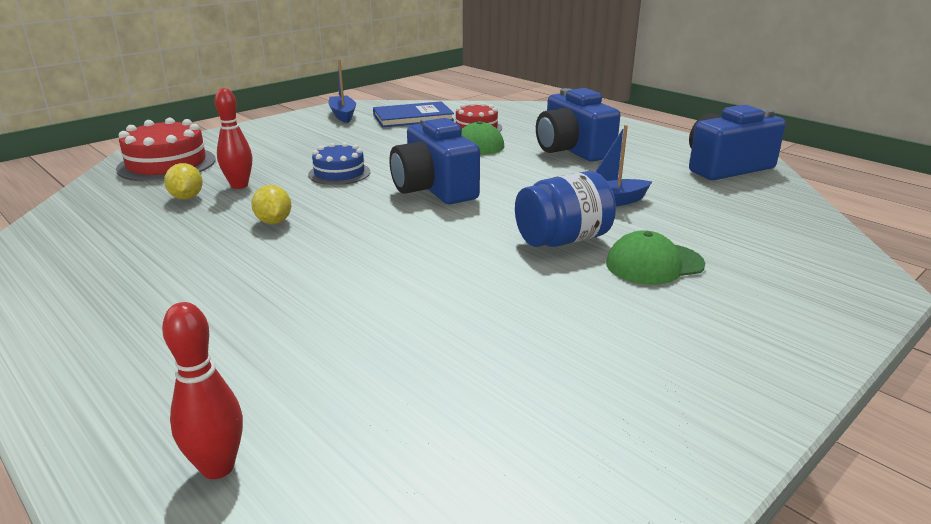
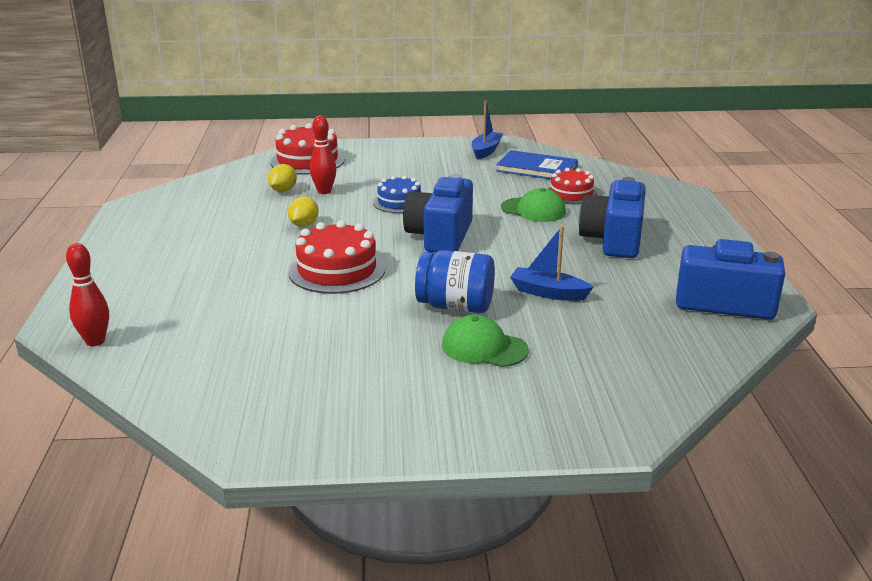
camera: 40 degrees right, 0 degrees up
(392, 251) = (337, 270): none -> red cake

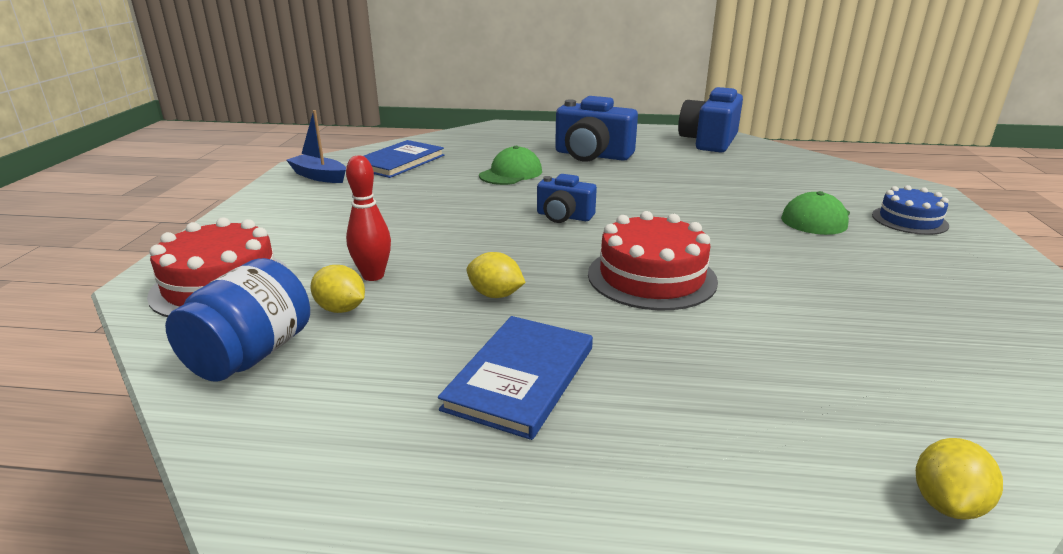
camera: 80 degrees left, 0 degrees up
(95, 341) = (947, 503): red bowling pin -> yellow lemon
(213, 239) = (521, 378): none -> blue book
(399, 202) = (449, 230): blue cake -> blue cake (909, 220)
(440, 236) = (564, 216): blue camera -> blue camera, size x0.58
(455, 306) = (736, 222): blue jar -> blue jar (251, 355)
(548, 293) = (700, 186): blue boat -> none
(571, 194) = (478, 157): red cake -> none

